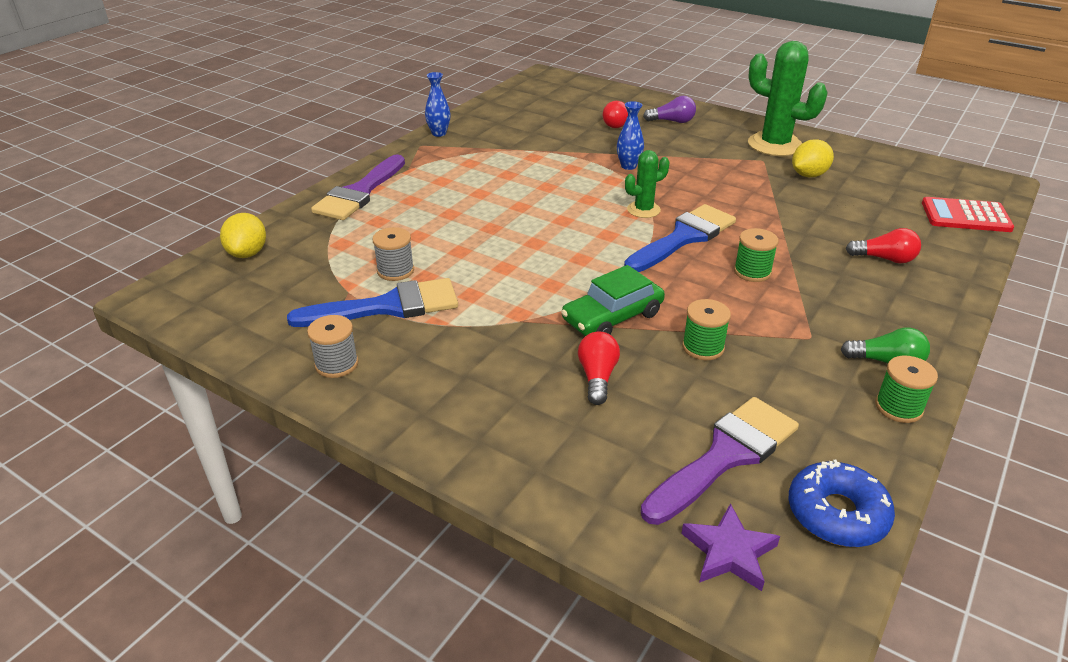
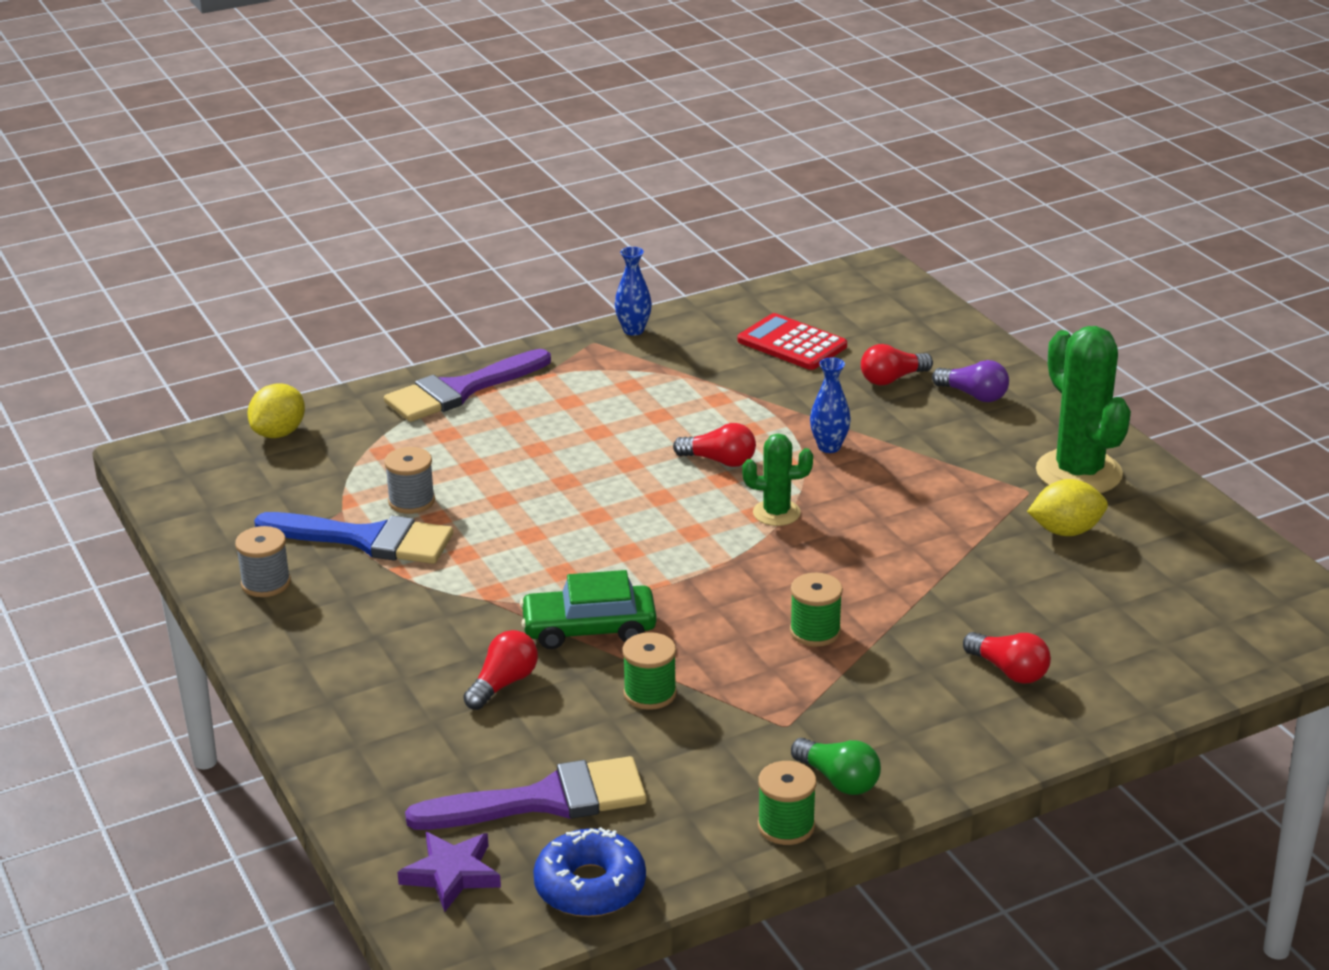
camera: 30 degrees right, 5 degrees down
(574, 190) = (719, 461): none -> red light bulb
(684, 237) = (783, 564): blue brush -> none
(965, 216) = (1212, 654): red calculator -> red calculator (792, 343)

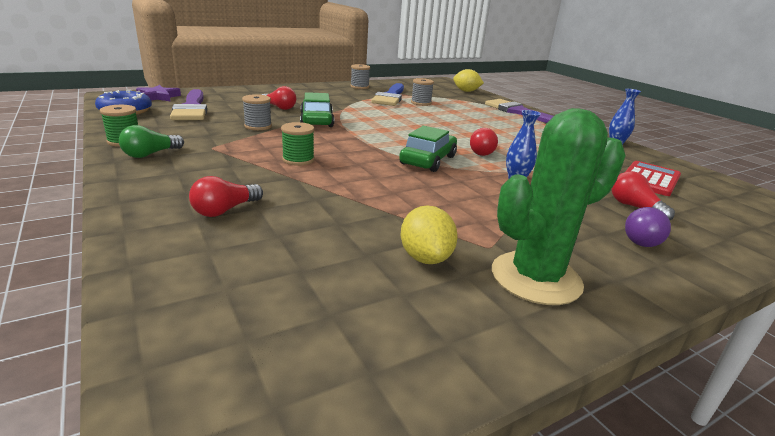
camera: 85 degrees right, 5 degrees down
(650, 693) = (258, 126): green spool -> grey spool
(776, 513) = (428, 160): green cactus -> green car

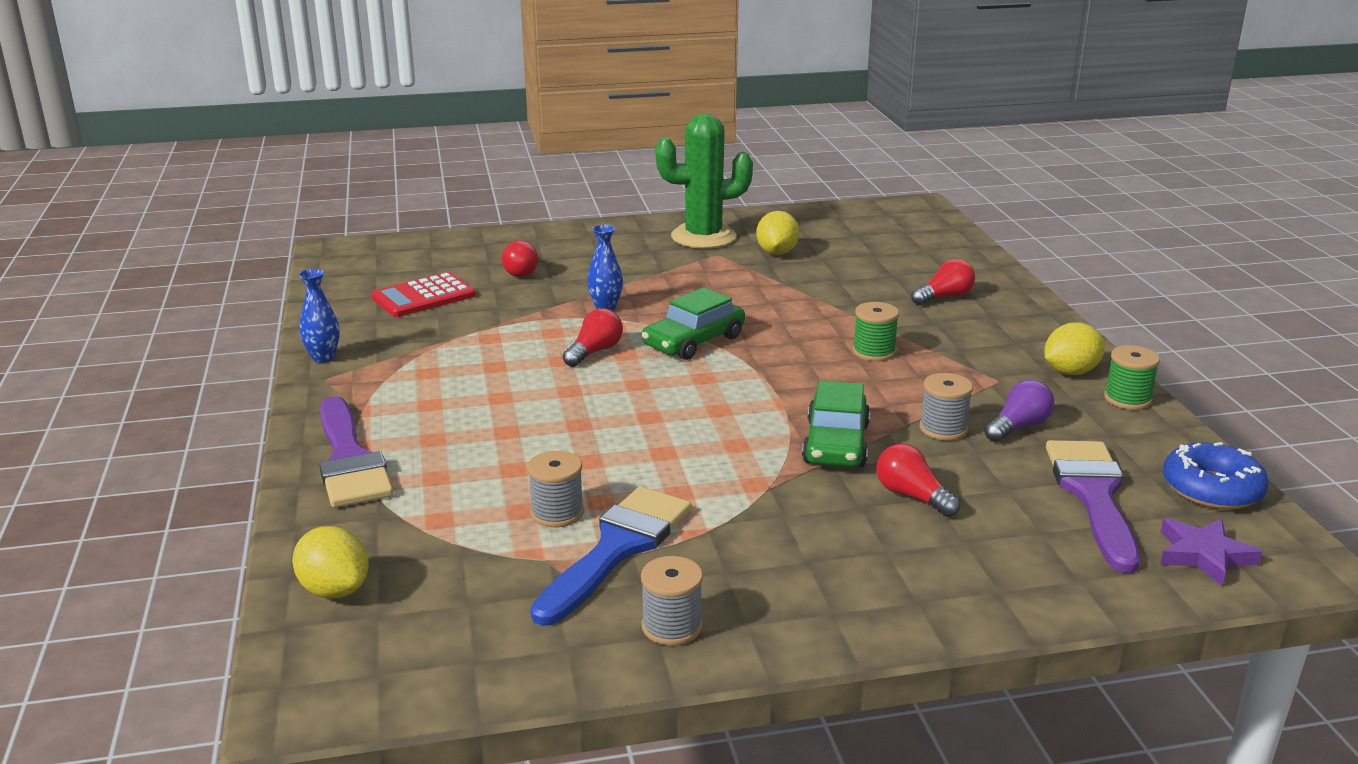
camera: 160 degrees left, 0 degrees up
(150, 154) = (1070, 372): green light bulb -> yellow lemon
(641, 238) = (570, 249): purple light bulb -> purple light bulb (1018, 427)

